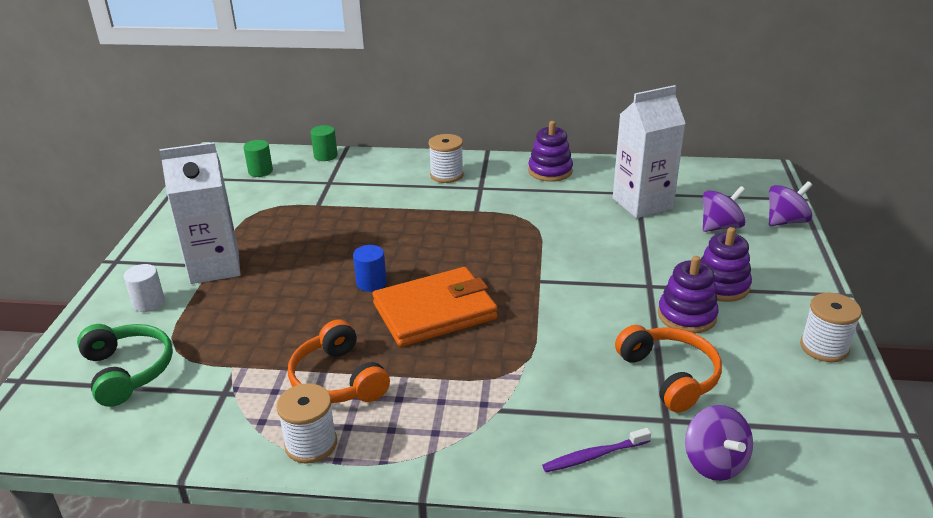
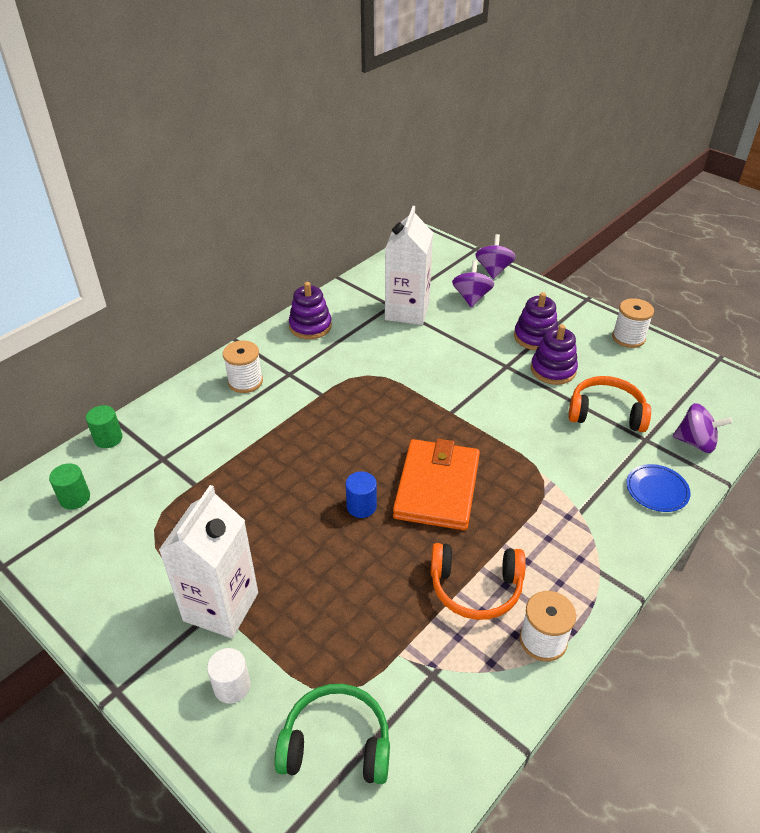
camera: 55 degrees left, 10 degrees up
(594, 456) = (657, 490): purple toothbrush -> blue plate

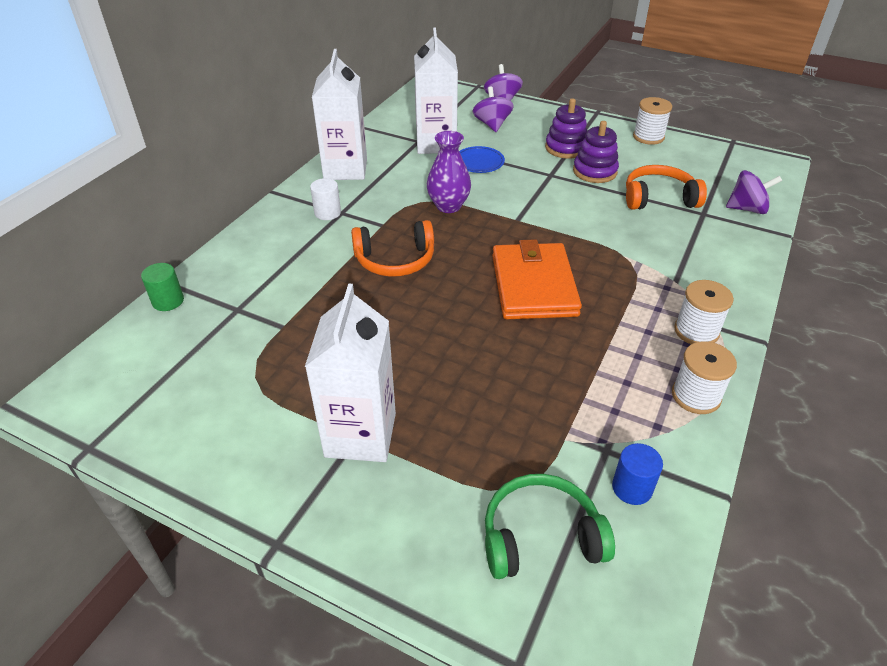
camera: 15 degrees left, 0 degrees up
(75, 498) = (151, 364): green cylinder -> none
(232, 686) = (405, 508): white cylinder -> white cylinder (327, 213)
(245, 381) = (298, 226): white spool -> white spool (696, 331)
(310, 326) = (345, 169): purple stacking toy -> white carton
(361, 506) = (467, 315): blue cylinder -> blue cylinder (632, 488)
(391, 384) = (448, 206): none -> purple vase
(475, 588) = (611, 364): orange headphones -> orange headphones (395, 260)
(657, 490) = (733, 252): blue plate -> blue plate (479, 162)

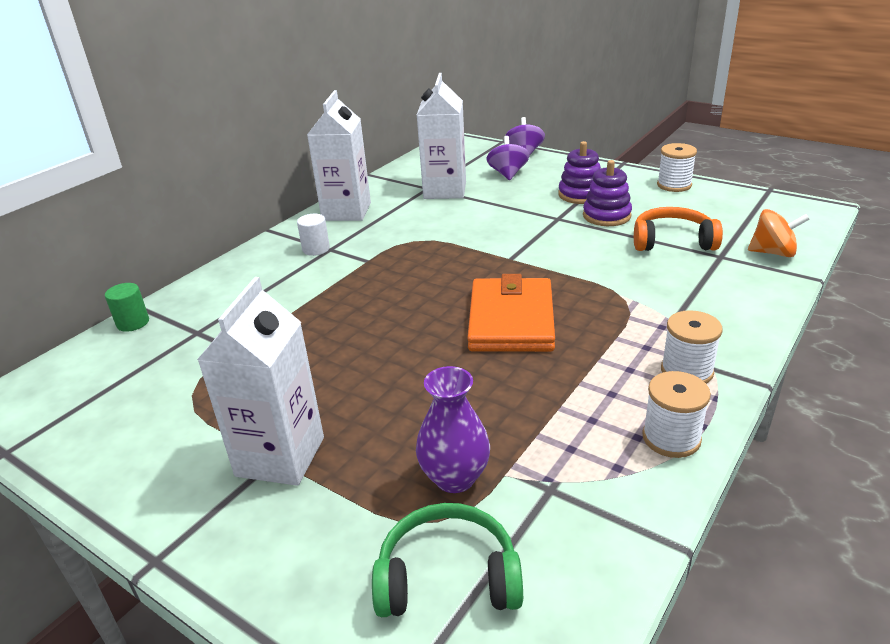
camera: 10 degrees right, 10 degrees down
(395, 260) = (370, 292): orange headphones -> none
(448, 206) = (441, 245): purple vase -> purple vase (455, 478)
(479, 162) = (484, 207): blue plate -> none
(632, 488) = (570, 532): blue cylinder -> none
(747, 209) = (773, 252): purple spinning top -> orange spinning top

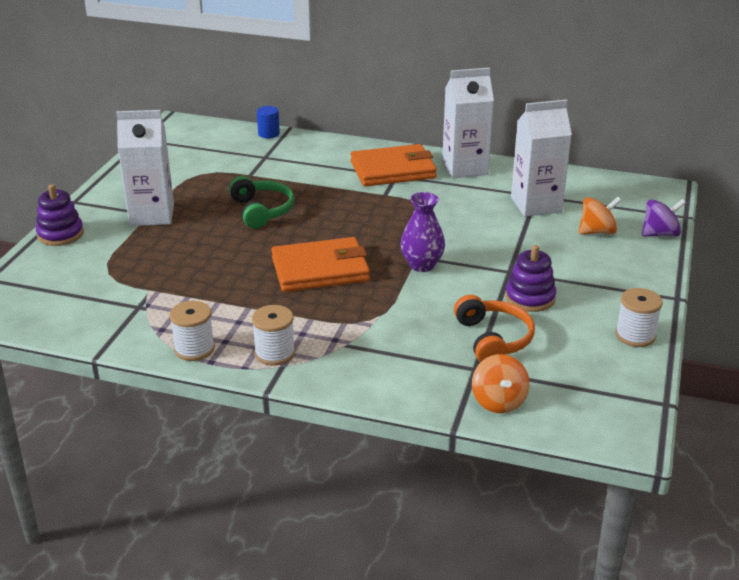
camera: 70 degrees right, 0 degrees up
(133, 323) = (268, 134): green cylinder -> blue cylinder
(316, 249) = (393, 170): white cylinder -> orange wallet
(448, 577) = (70, 283): green headphones -> green headphones (262, 210)
(455, 478) = (143, 273): purple vase -> purple vase (422, 265)
(508, 174) = (597, 232): purple spinning top -> orange spinning top
(580, 194) = (572, 279): purple stacking toy -> purple stacking toy (60, 234)

